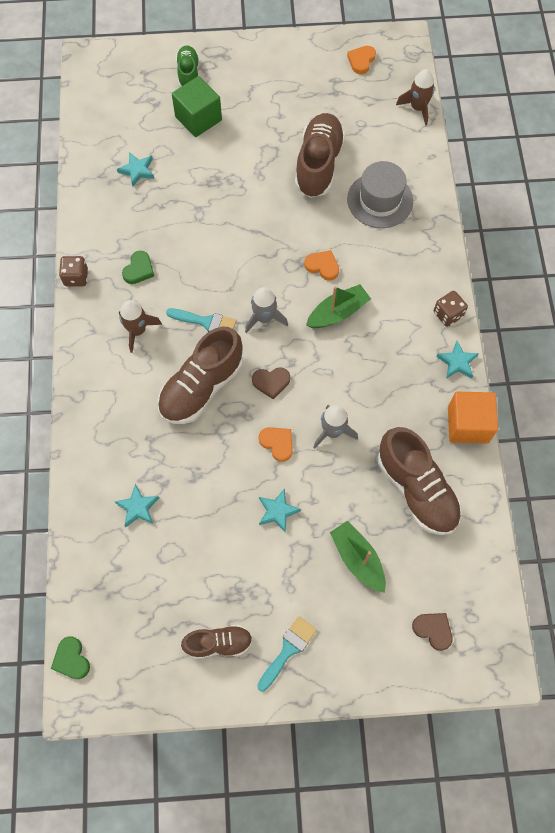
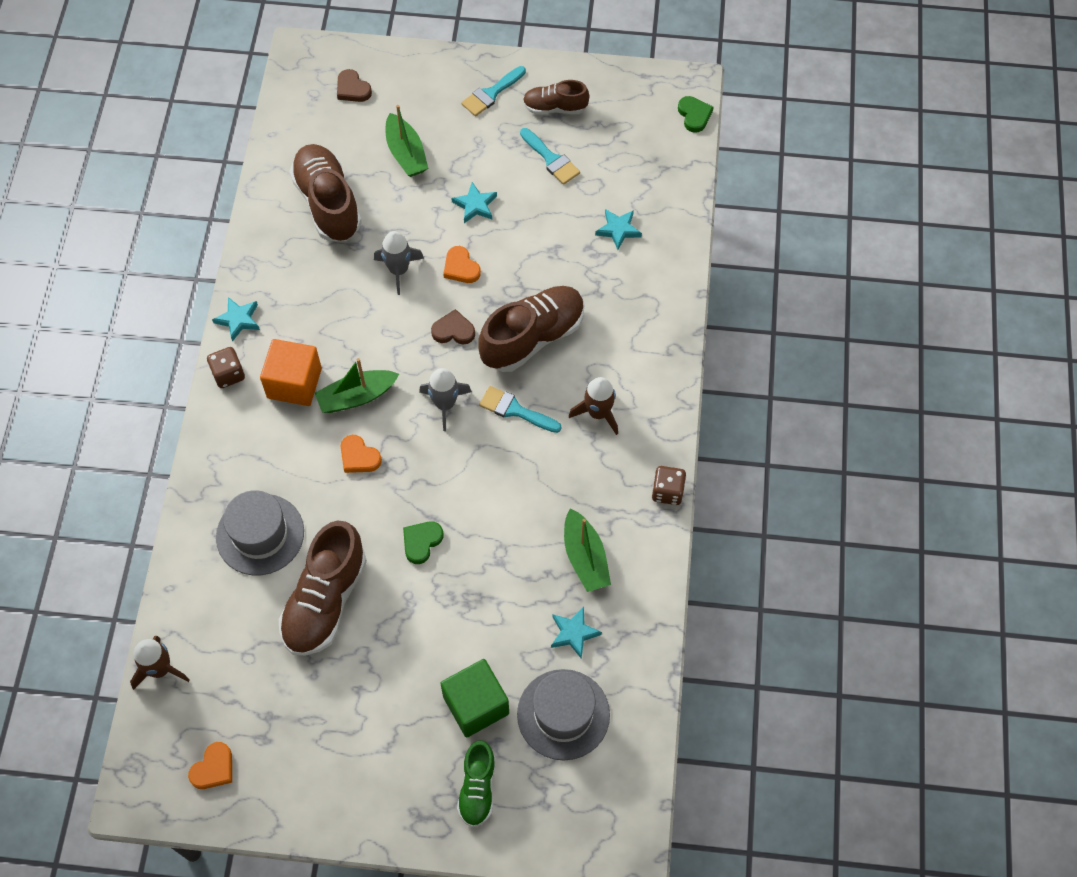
camera: 170 degrees left, 5 degrees down
(135, 221) = (585, 557): none -> green boat
(138, 122) = (563, 714): none -> grey hat
(139, 269) = (588, 489): green heart -> green heart (421, 542)
(213, 577) = (551, 159): none -> turquoise brush
(468, 424) = (252, 255): orange cube -> orange cube (294, 383)

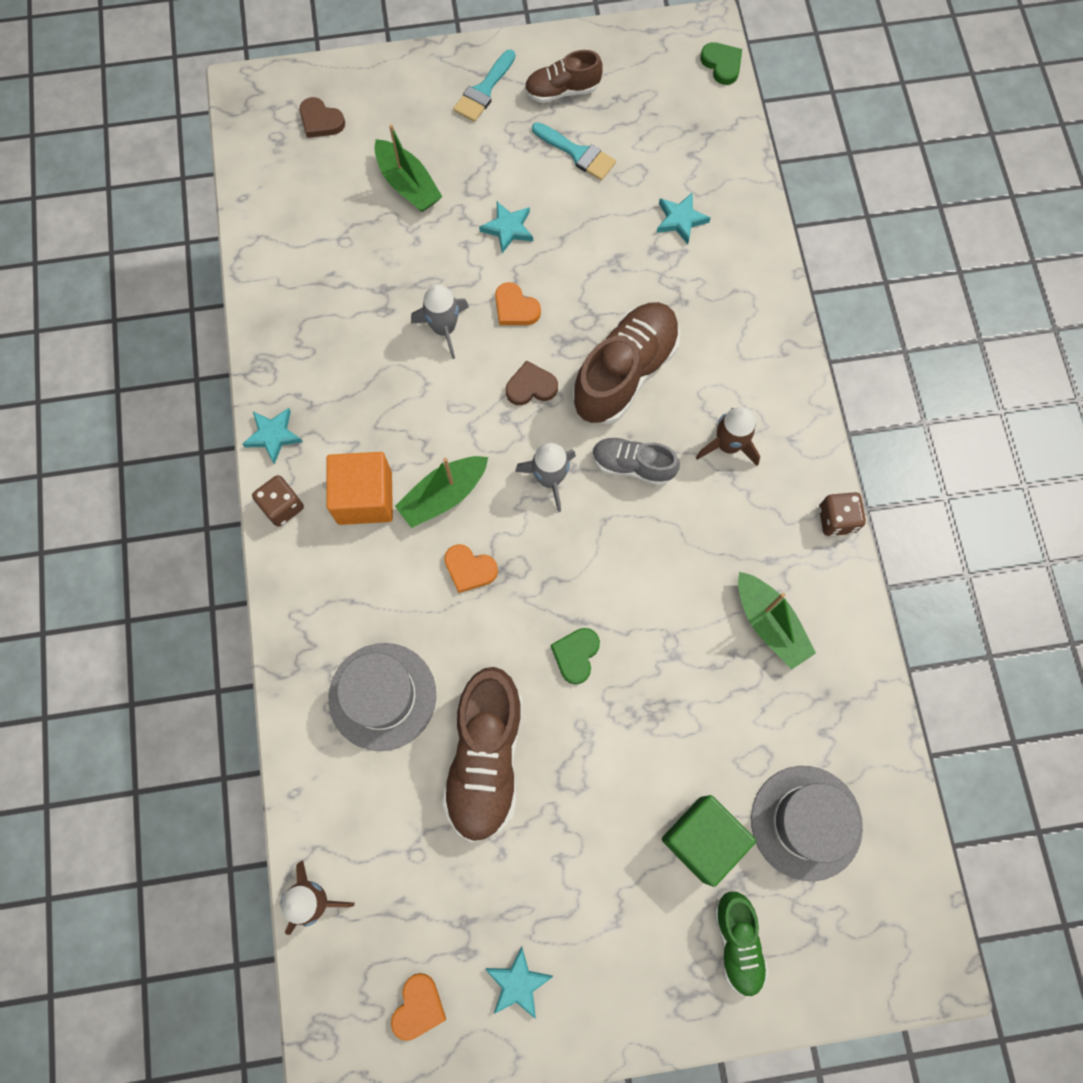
camera: 15 degrees left, 10 degrees up
(328, 203) = (335, 267): brown shoe -> none
(515, 410) = (632, 465): turquoise brush -> grey shoe
(573, 633) = (786, 720): turquoise star -> turquoise star (518, 983)

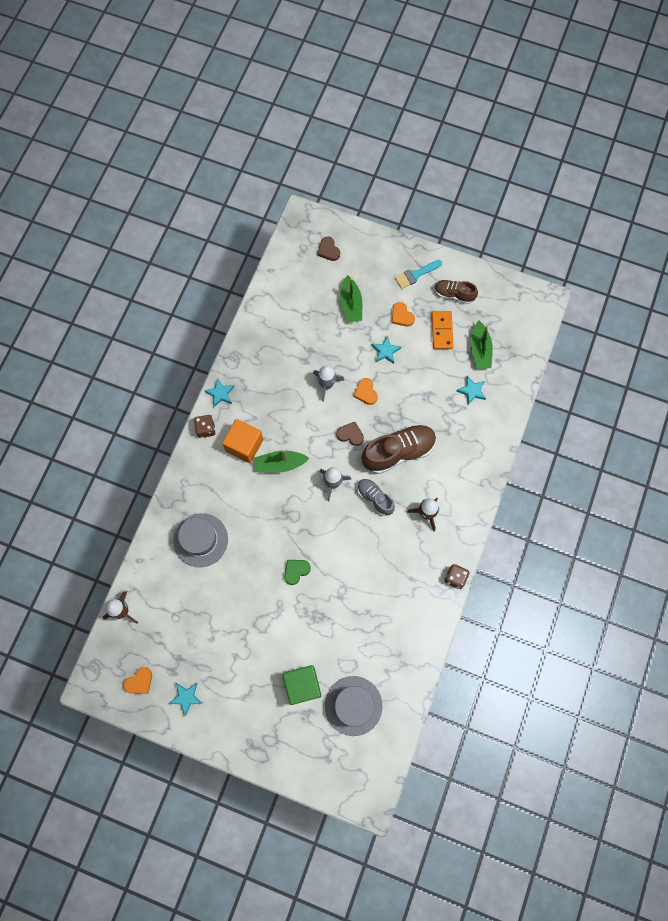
camera: 30 degrees right, 0 degrees up
(469, 569) = (272, 504): orange heart -> orange heart (401, 316)
(486, 758) = (229, 593): brown shoe -> none
(577, 153) = (442, 331): turquoise brush -> orange domino
(722, 64) = (542, 322): green heart -> none
(737, 942) = (290, 738): green shoe -> none
(769, 624) = (393, 608): green boat -> green boat (480, 350)

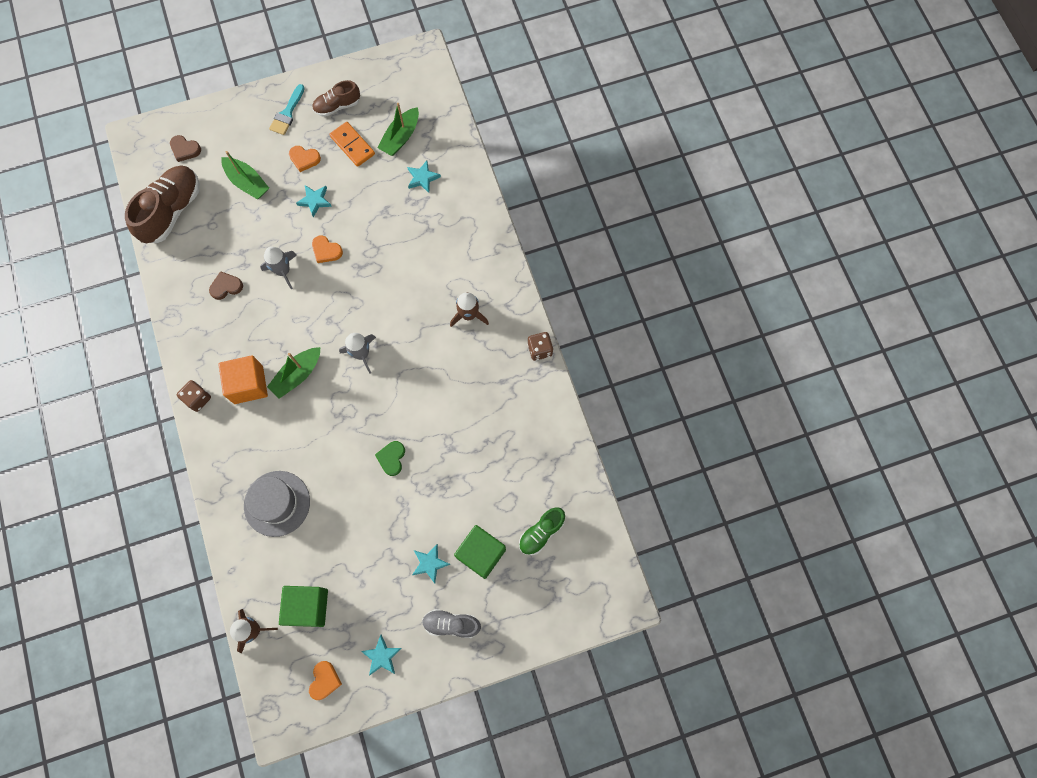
camera: 40 degrees left, 0 degrees up
(167, 625) = (308, 607): none -> green cube
(220, 393) = (185, 356): turquoise star -> turquoise star (430, 563)
(350, 434) = (342, 298): brown heart -> brown heart (226, 287)
(353, 705) = (541, 533): grey hat -> green shoe
(375, 498) = (411, 337): grey shoe -> grey shoe (451, 624)
(398, 452) = (400, 280): brown shoe -> brown shoe (172, 211)
(480, 350) = (401, 137): green boat -> green boat turned 75 degrees clockwise

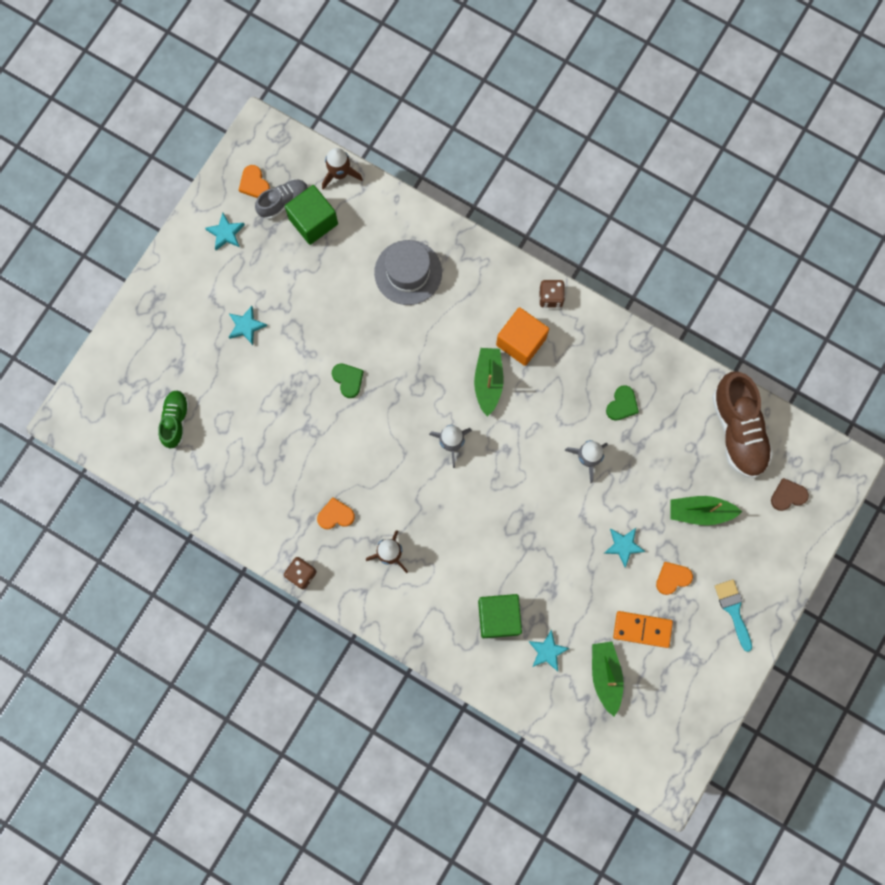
camera: 140 degrees right, 5 degrees up
(226, 287) = (622, 404): brown heart -> green heart
(326, 251) = (568, 508): orange heart -> orange heart (335, 515)
(337, 106) = (695, 658): brown shoe -> none
(451, 624) = (191, 297): grey shoe -> grey shoe (283, 202)
(481, 553) = (211, 366): green cube -> green cube (498, 617)

